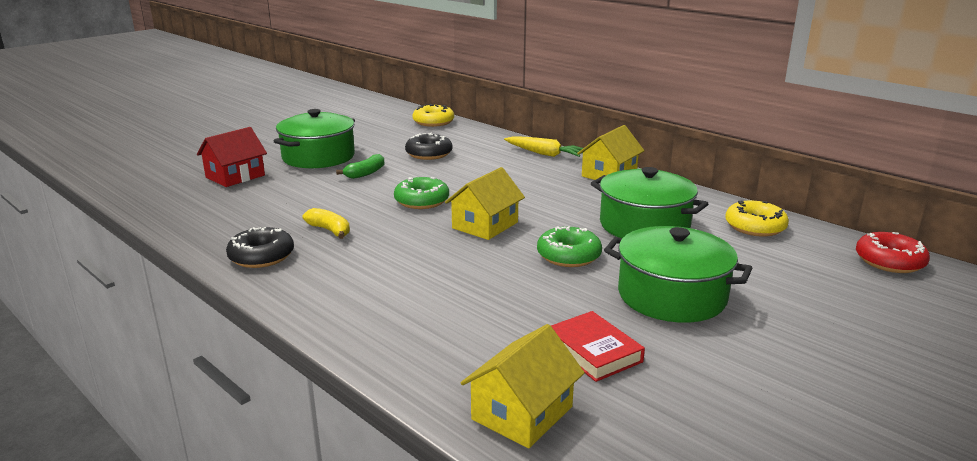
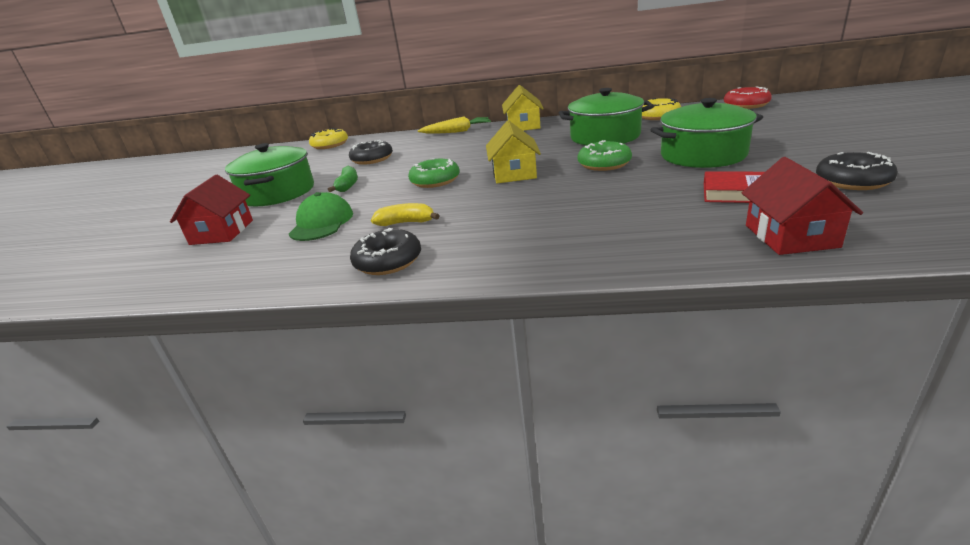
camera: 35 degrees left, 5 degrees up
(290, 201) = (322, 223): none -> green cap
(522, 413) = (791, 236): yellow house -> red house
(723, 407) = (852, 181): none -> black donut

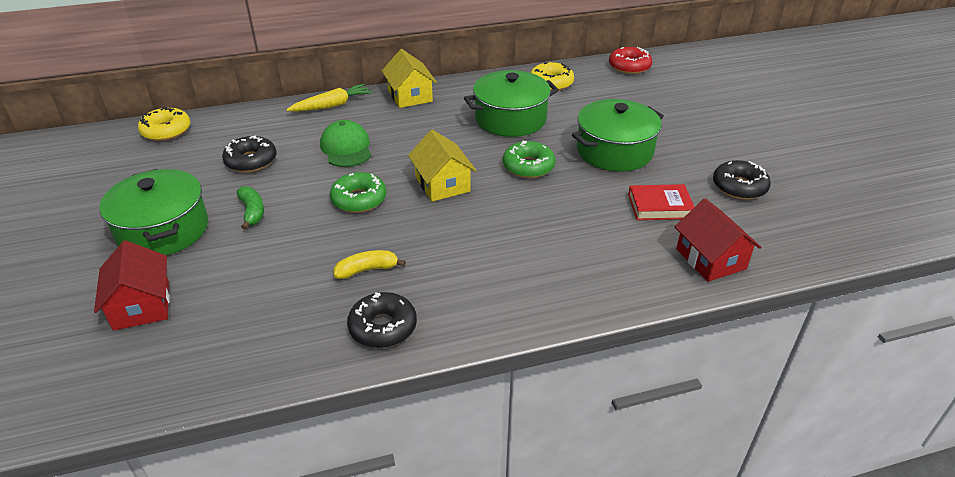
camera: 25 degrees left, 10 degrees up
(322, 223) = (266, 279): green cap -> green cap (346, 148)

